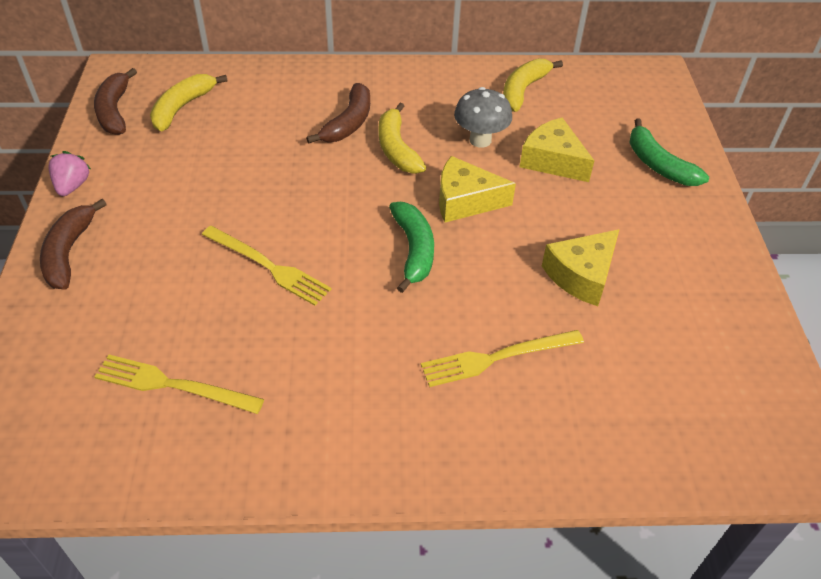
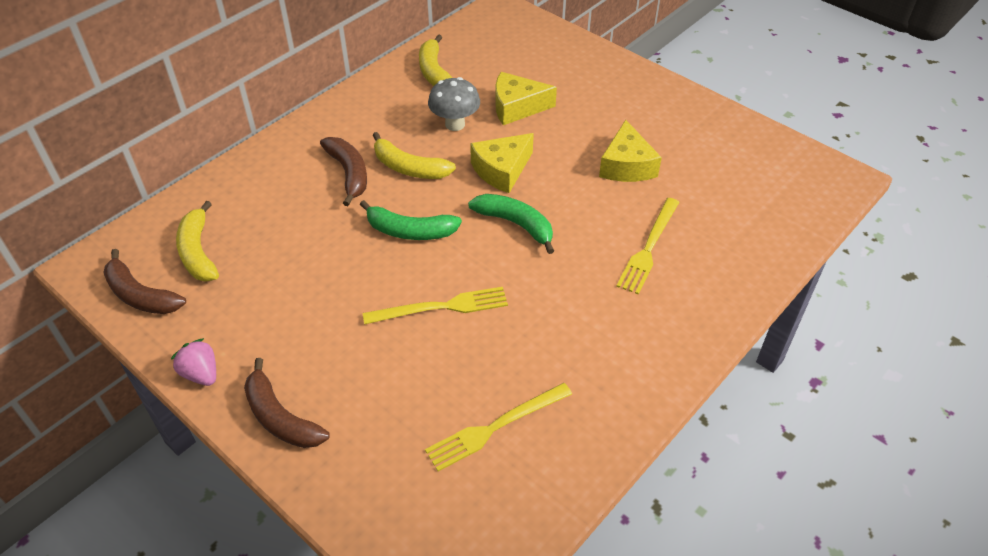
camera: 45 degrees left, 0 degrees up
(658, 165) = (578, 68): green banana -> green banana (410, 231)

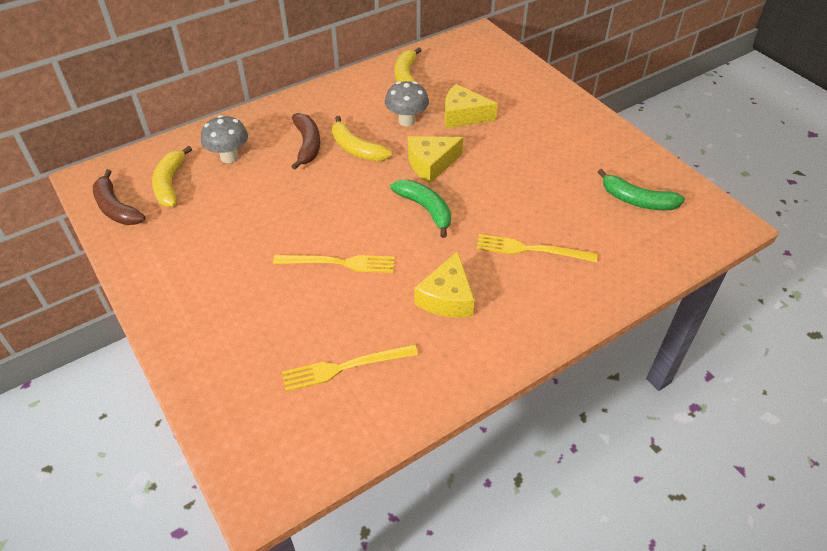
camera: 15 degrees right, 0 degrees up
(201, 374) = (137, 276): pink strawberry -> none
(259, 205) = (229, 157): none -> grey mushroom
(280, 417) = (182, 322): brown banana -> none
(410, 231) = (337, 198): green banana -> green banana (637, 200)
(626, 165) = (538, 179): yellow cheese -> yellow cheese (447, 297)
(649, 248) = (531, 249): yellow fork -> yellow fork turned 60 degrees clockwise

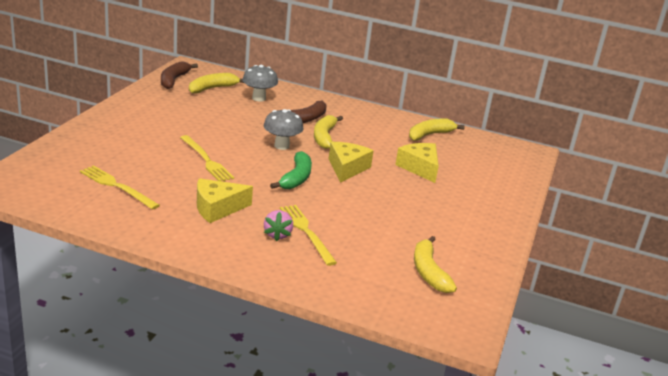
camera: 50 degrees right, 20 degrees down
(407, 121) = (380, 147): grey mushroom -> grey mushroom (281, 146)
(431, 164) = (347, 168): yellow cheese -> yellow cheese turned 75 degrees clockwise
(524, 273) = (277, 234): none -> pink strawberry
(637, 200) = (429, 272): green banana -> yellow banana

